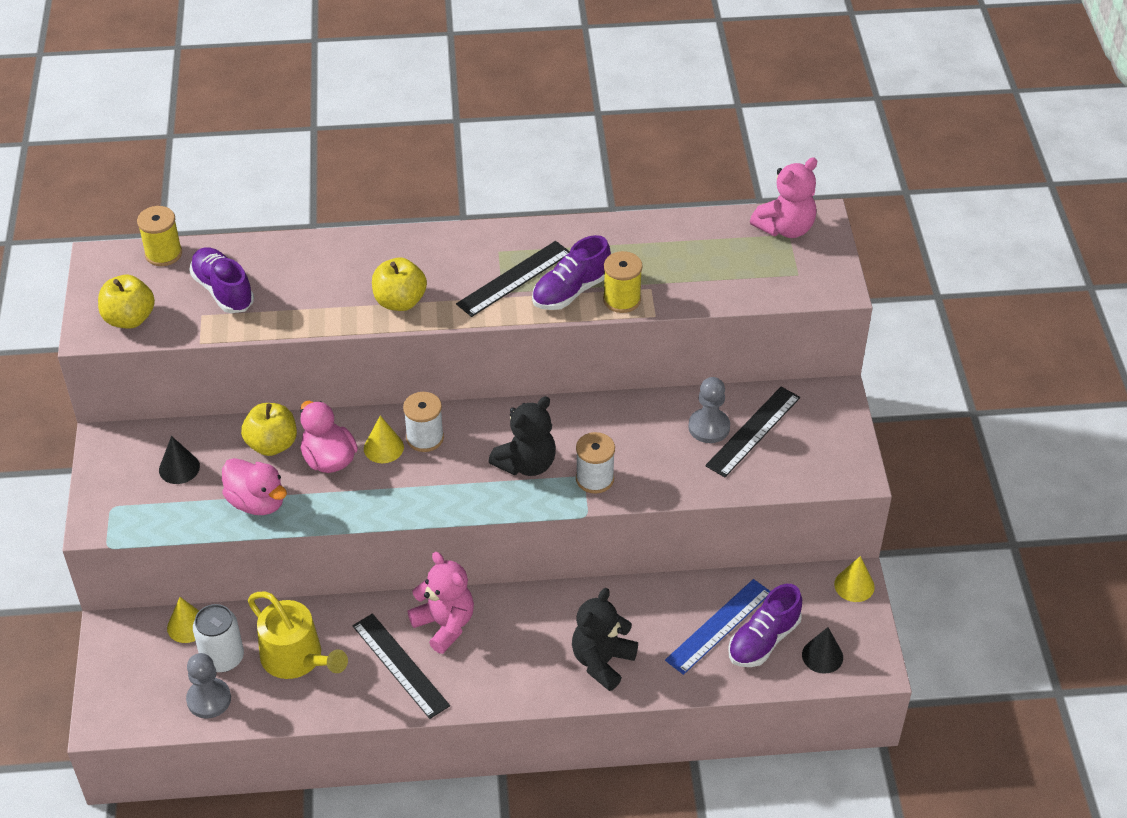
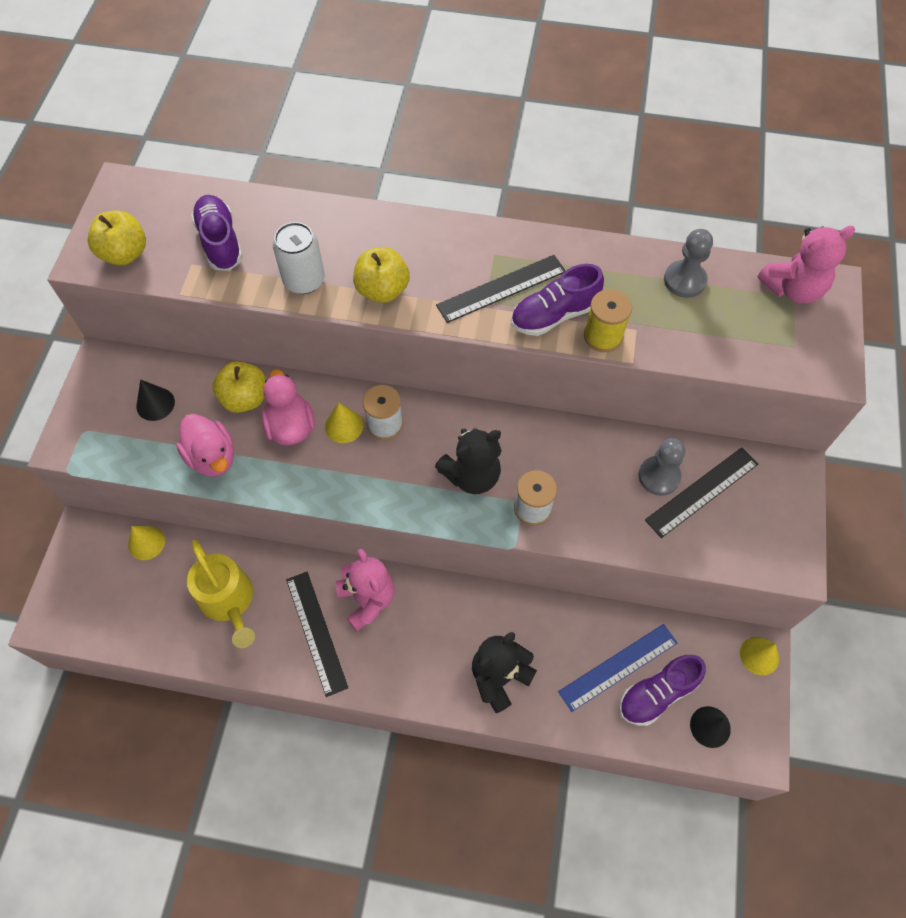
camera: 15 degrees right, 15 degrees up
(163, 254) = (179, 191): yellow spool -> none
(209, 699) = (141, 623): grey pawn -> grey pawn (684, 280)
(222, 658) = (166, 583): white can -> white can (304, 280)

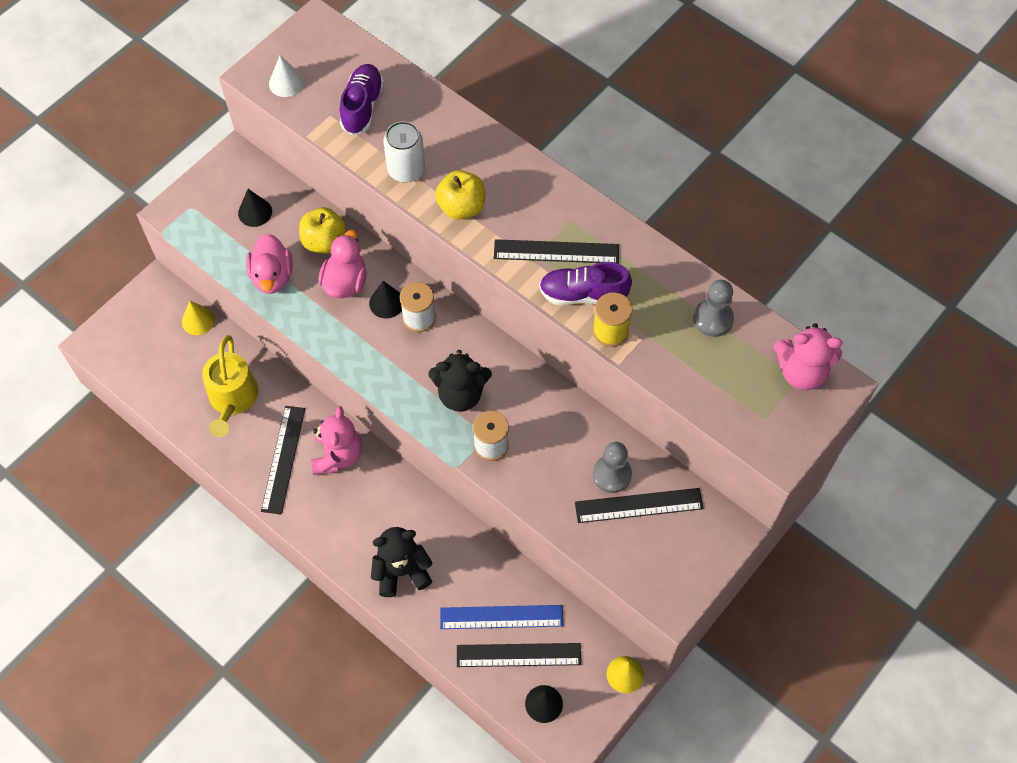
camera: 30 degrees right, 0 degrees up
(125, 253) = (286, 83): yellow apple -> white cone
(344, 426) = (386, 303): yellow cone -> black cone
(657, 694) = (518, 655): purple shoe -> black ruler

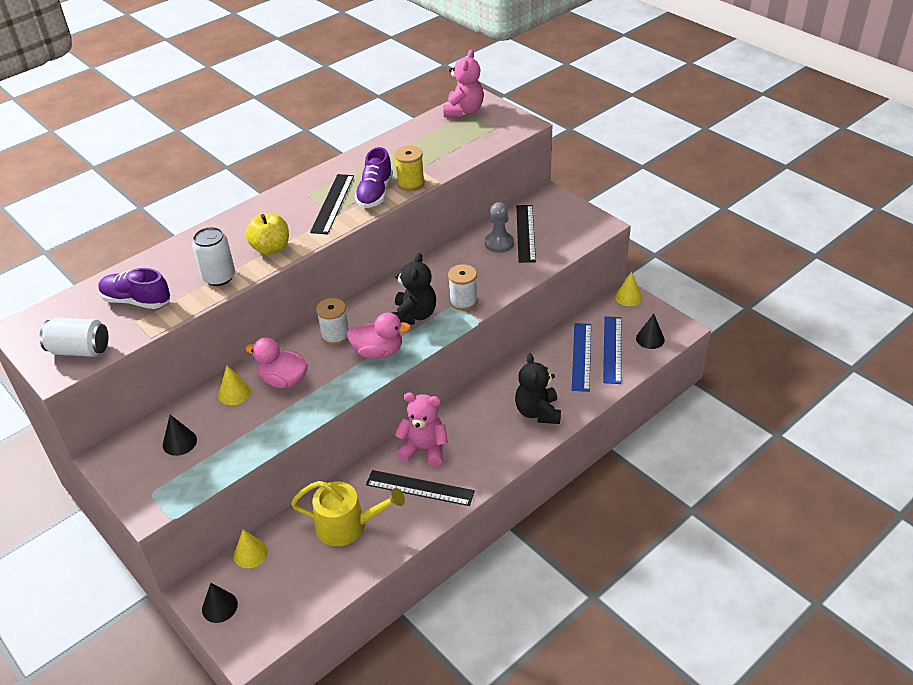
camera: 80 degrees left, 20 degrees down
(272, 276) = (258, 430): pink duck -> pink duck (378, 352)
(286, 83) = (80, 350): white cone -> white can
(324, 242) = (234, 393): yellow apple -> yellow cone
(386, 303) = (313, 354): black cone -> black cone (219, 606)
(518, 655) = (612, 349): black ruler -> blue ruler
(713, 319) = (413, 140): grey pawn -> none

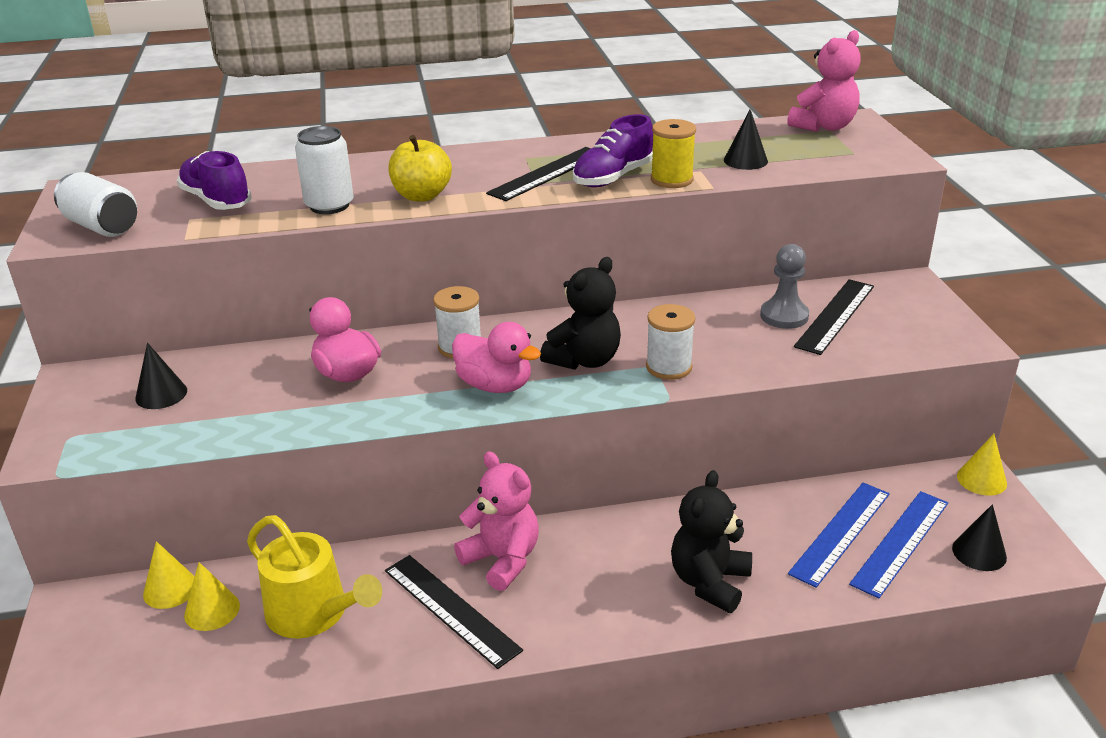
camera: 30 degrees right, 10 degrees down
(219, 606) = (72, 637): black cone -> black cone (745, 160)
(234, 393) = (277, 365): yellow cone -> yellow cone (212, 610)

